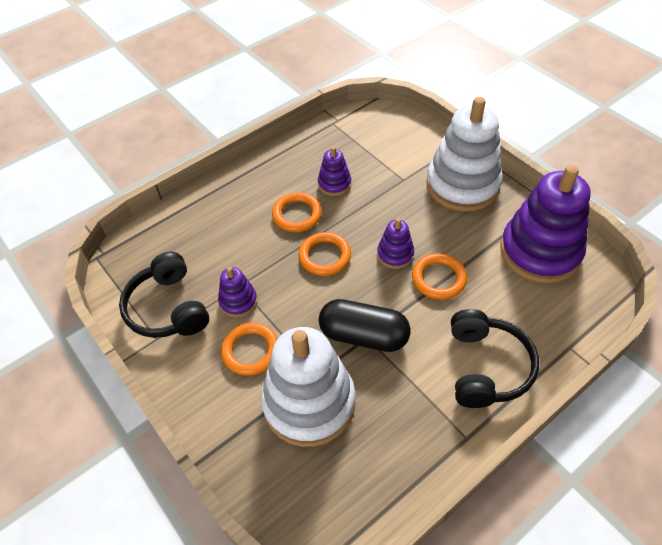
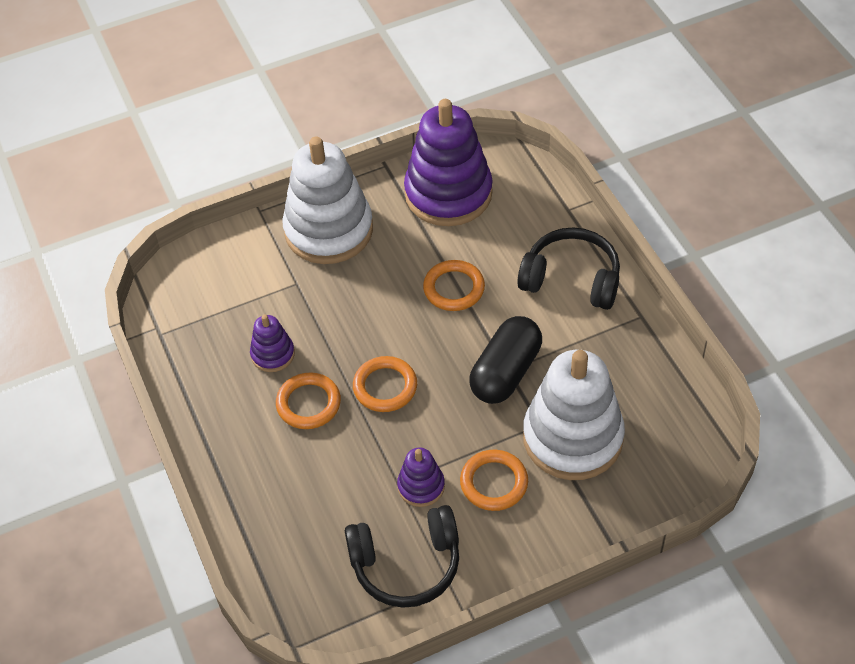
camera: 75 degrees left, 0 degrees up
(395, 254) = (406, 319): purple stacking toy -> none

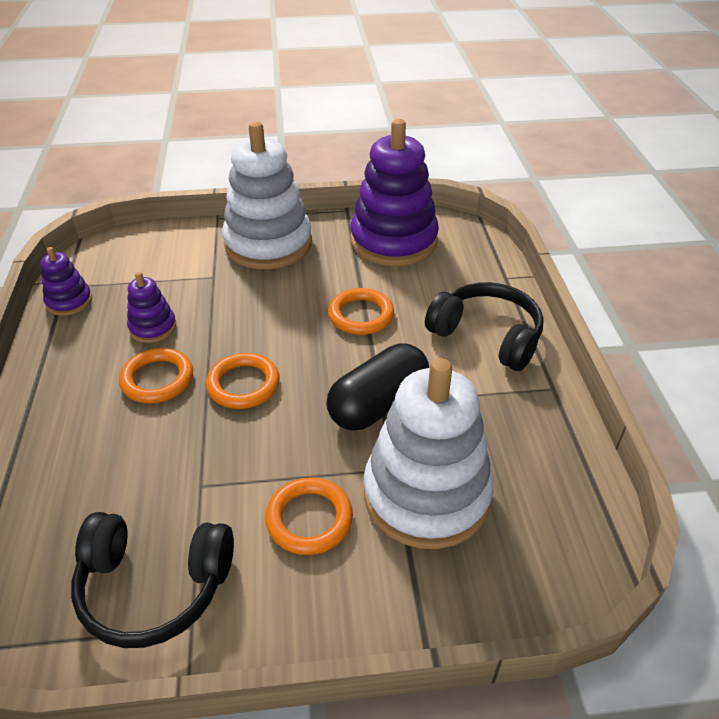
camera: 15 degrees right, 10 degrees down
(421, 486) = (223, 497): purple stacking toy -> purple stacking toy (69, 301)

